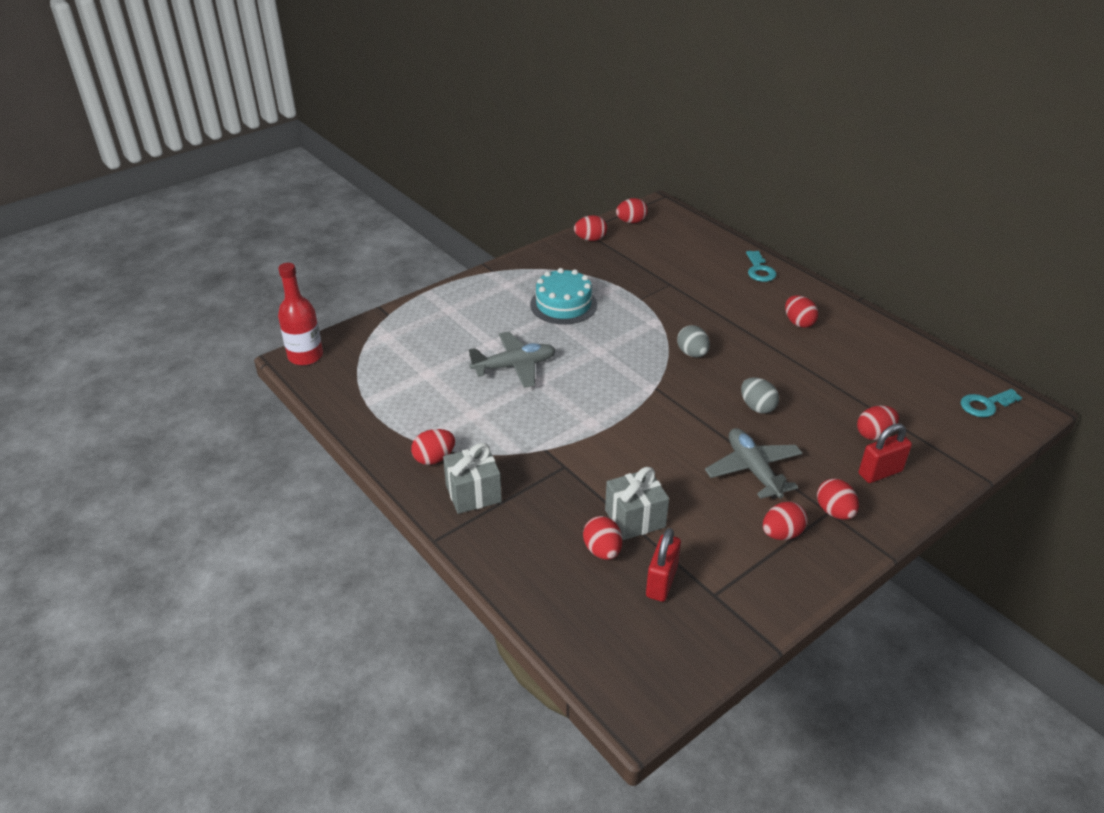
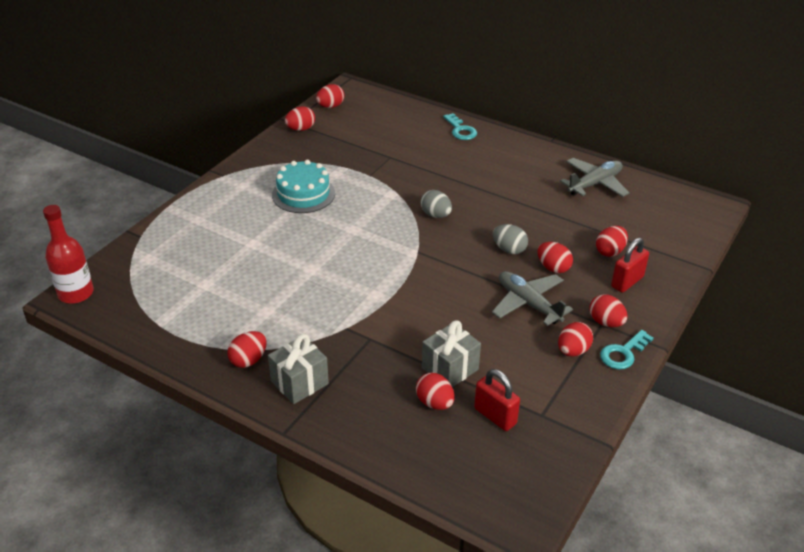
camera: 20 degrees left, 0 degrees up
(514, 366) = (284, 260): grey plane -> grey plane (594, 184)
(661, 582) = (495, 416): red padlock -> red padlock turned 45 degrees counterclockwise
(798, 323) = (512, 170): red egg -> red egg (553, 268)
(985, 405) = (682, 208): turquoise key -> turquoise key (623, 353)

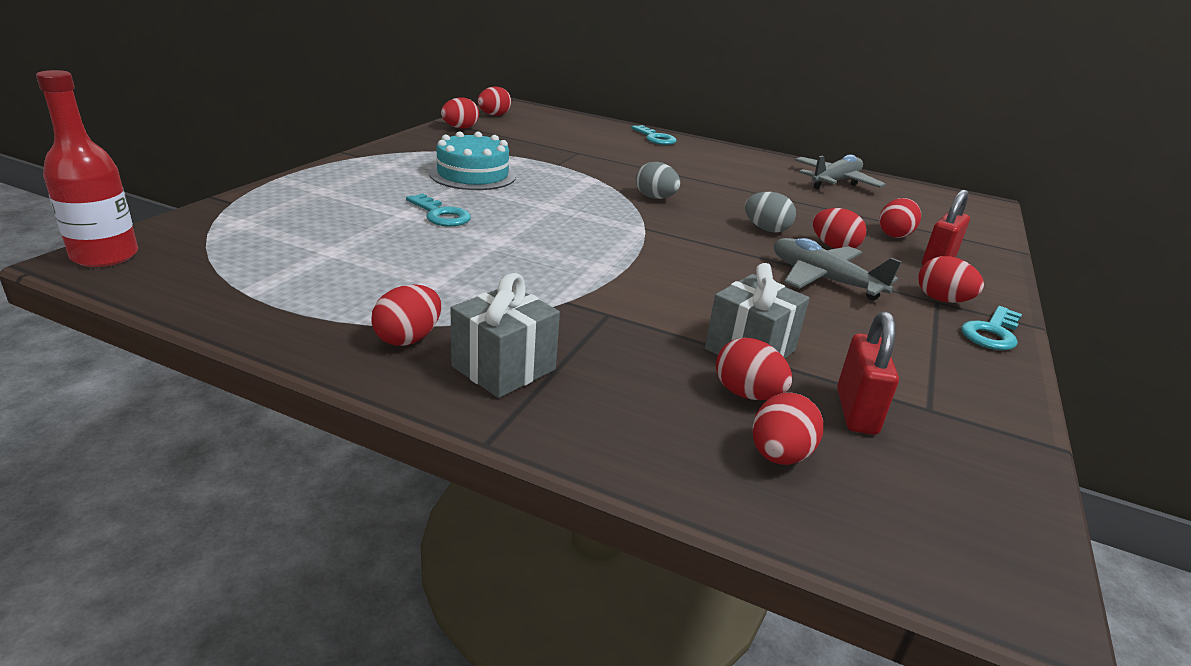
camera: 10 degrees left, 10 degrees down
(276, 243) = (441, 215): none -> turquoise key
(495, 416) = (856, 411): red padlock -> red padlock turned 60 degrees clockwise
(573, 351) = (920, 330): red egg -> red egg (779, 455)

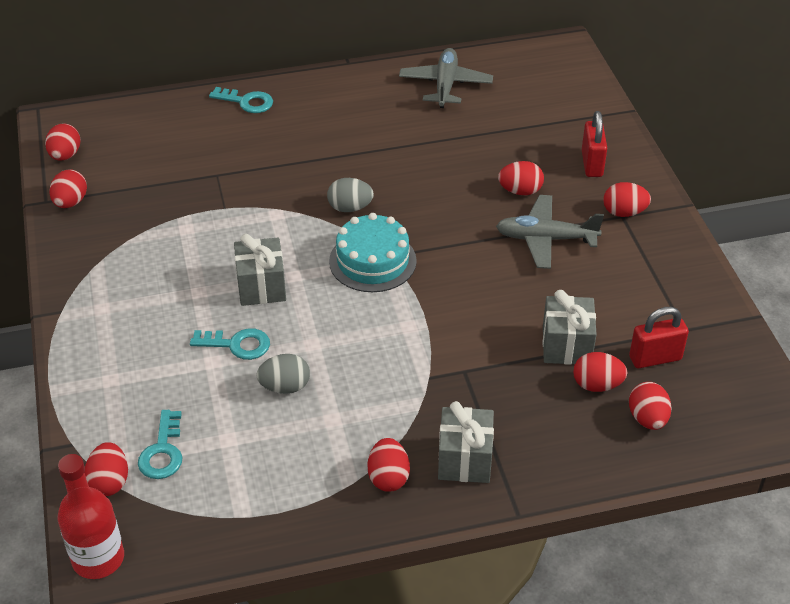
camera: 35 degrees left, 15 degrees up
(473, 175) = (185, 273): turquoise cake -> turquoise cake (372, 261)
(515, 200) = (261, 286): none -> grey gift
(766, 229) = (461, 198): grey egg -> grey egg (285, 387)
(856, 411) = (655, 358): red padlock -> red padlock turned 75 degrees counterclockwise
(894, 235) = (543, 144): red egg -> red egg (109, 482)
(992, 333) = (670, 230): turquoise key -> turquoise key (163, 451)

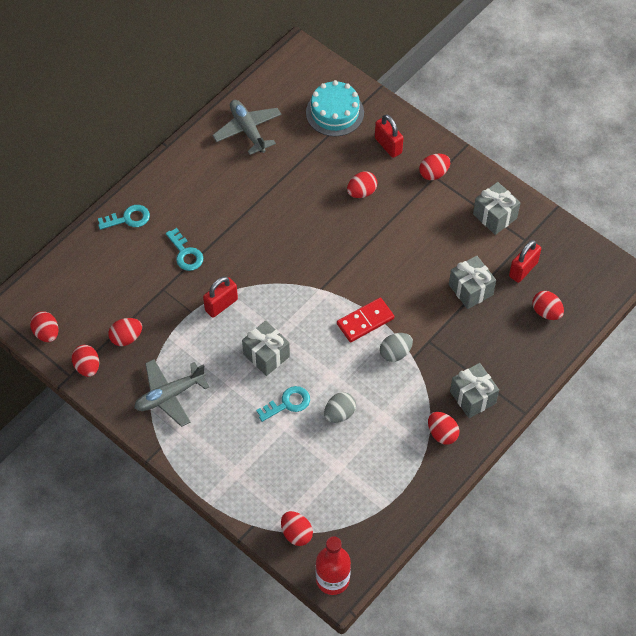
camera: 35 degrees left, 15 degrees up
(163, 451) = (308, 497): turquoise key -> turquoise key (185, 254)
(262, 217) = (221, 305): none -> red padlock
(350, 208) = (269, 265): grey egg -> grey egg (395, 353)
(372, 261) = (316, 297): turquoise cake -> turquoise cake (335, 112)
(406, 312) = (365, 321): none -> red domino
(546, 239) = (404, 220): grey plane -> grey plane (169, 395)
(597, 385) = (505, 306): red egg -> red egg (126, 338)
(665, 287) = (494, 216): none -> grey gift

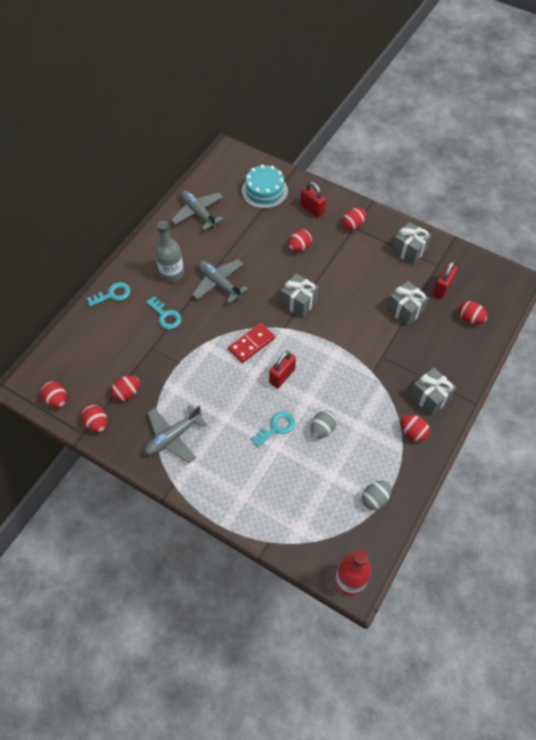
camera: 10 degrees left, 0 degrees up
(202, 202) = (172, 273): none -> grey bottle
(221, 305) = (203, 353): red padlock -> red padlock (282, 376)
(256, 223) = (219, 283): none -> grey plane
(266, 355) = (249, 389): grey gift -> grey gift (298, 302)
(296, 533) = (308, 543): red egg -> none
(365, 321) = (326, 348): red domino -> red domino (251, 344)
(395, 353) = (357, 370): grey egg -> grey egg (375, 499)

